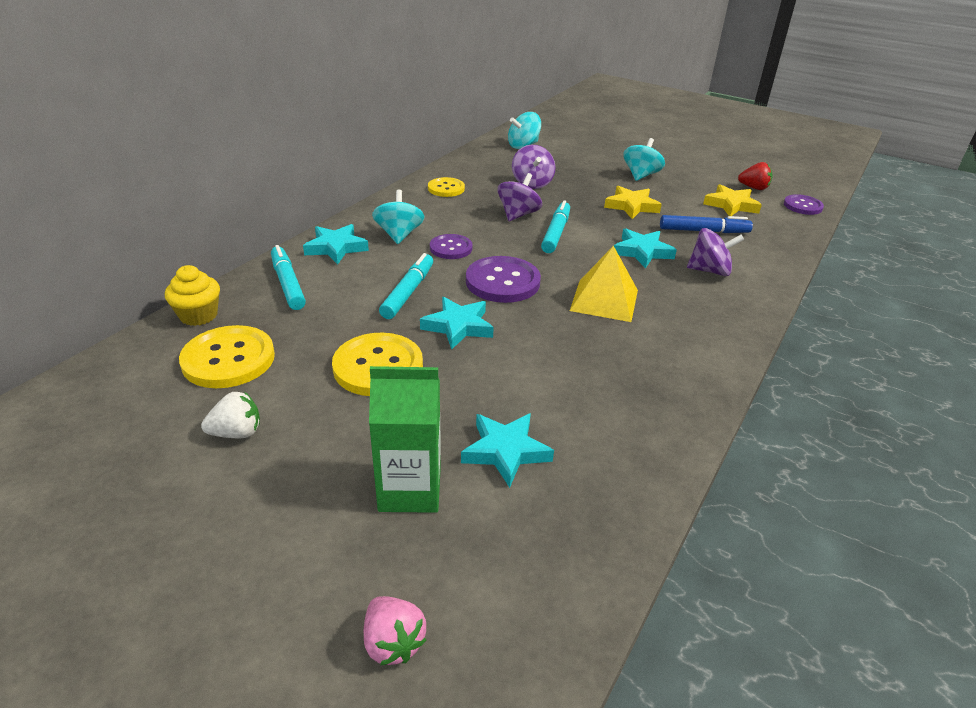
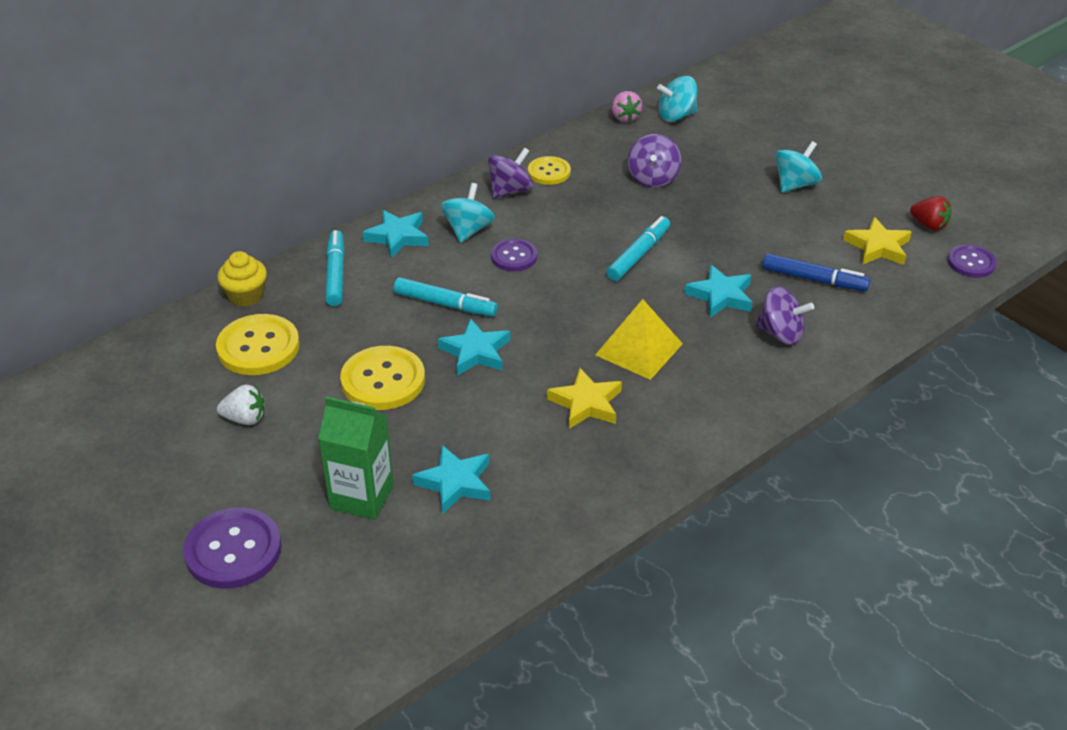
camera: 20 degrees right, 5 degrees up
(393, 642) = (302, 602): pink strawberry -> pink strawberry (625, 117)
(408, 292) = (445, 304): turquoise marker -> turquoise marker turned 75 degrees clockwise
(502, 282) = (546, 308): purple button -> purple button (233, 550)
(518, 215) = (611, 222): purple spinning top -> purple spinning top (510, 191)
(631, 206) = (751, 230): yellow star -> yellow star (586, 403)

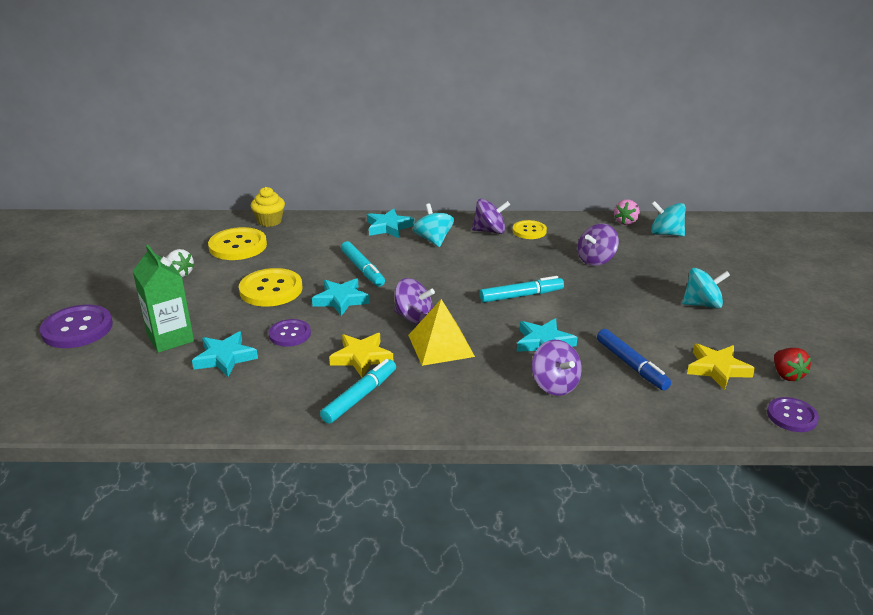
camera: 40 degrees right, 10 degrees down
(335, 274) = (328, 230): turquoise marker -> turquoise marker (360, 397)
(468, 230) = (433, 240): turquoise spinning top -> turquoise spinning top turned 75 degrees counterclockwise
(514, 256) = (439, 263): purple button -> purple button (290, 334)
(574, 333) = (414, 318): none -> purple spinning top

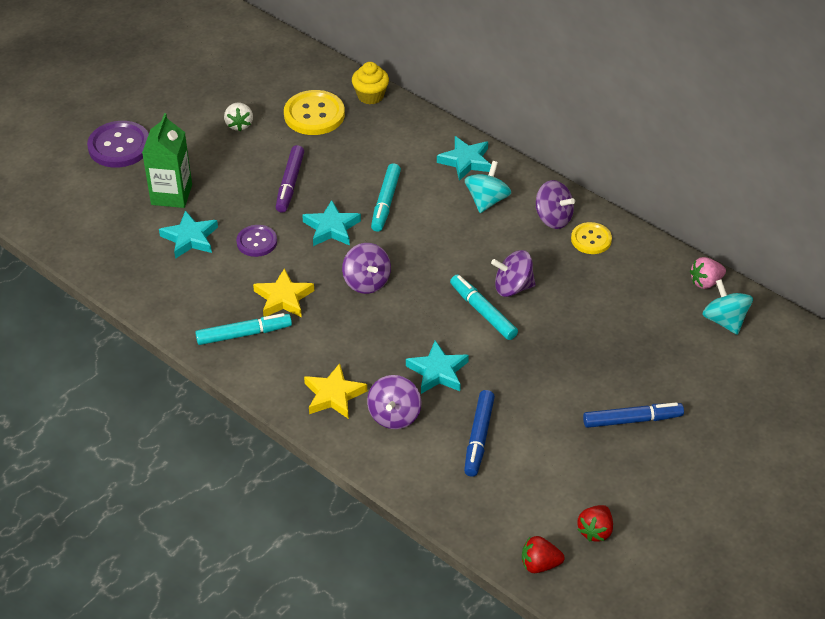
camera: 40 degrees right, 15 degrees up
(271, 289) = (290, 184): yellow button -> purple marker
(441, 345) = (355, 323): yellow pyramid -> none
(521, 296) = (483, 312): turquoise marker -> turquoise marker turned 150 degrees counterclockwise
(596, 260) = (606, 312): purple spinning top -> purple spinning top (512, 287)
(702, 304) = (632, 420): turquoise spinning top -> blue marker
(717, 369) = (544, 487): yellow star -> yellow star (333, 395)
(792, 416) = (539, 564): purple button -> red strawberry

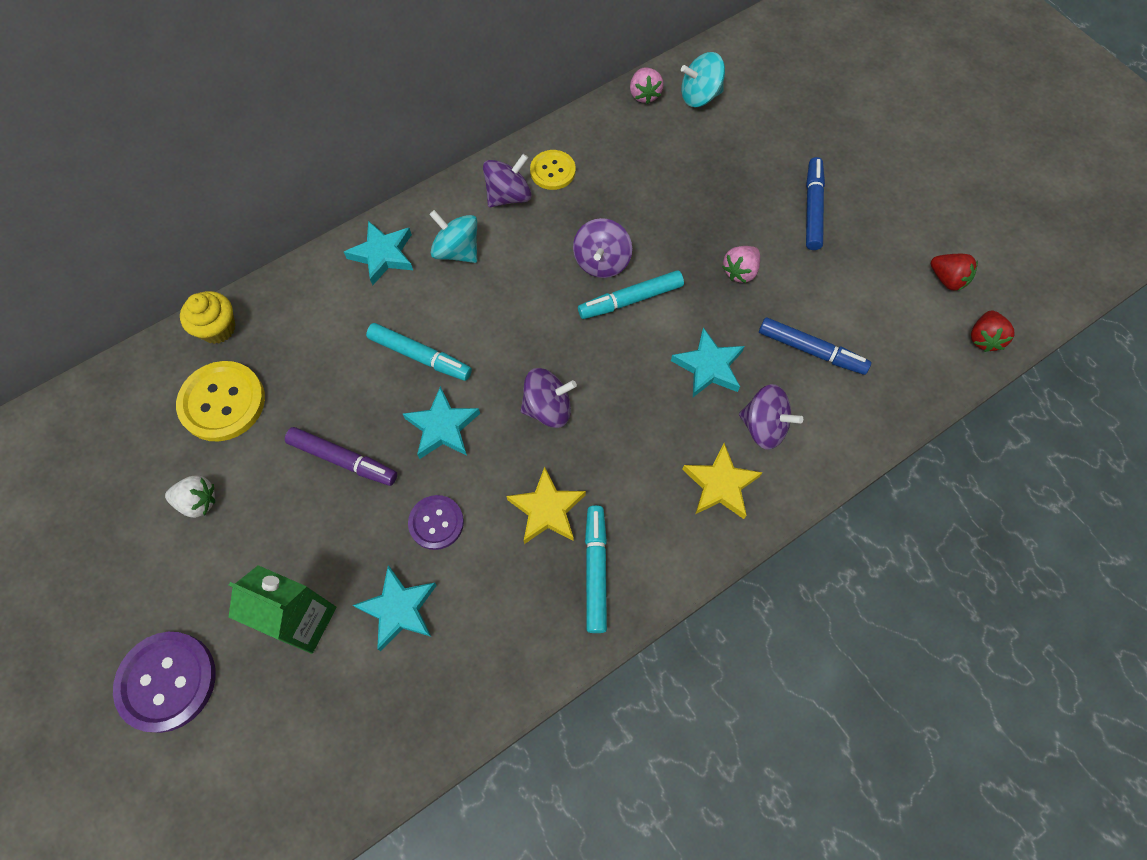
camera: 75 degrees left, 20 degrees up
(540, 378) = (740, 271): none -> pink strawberry

